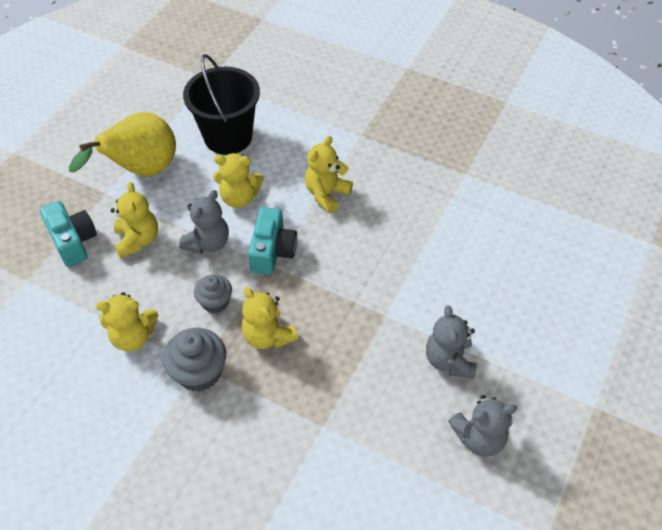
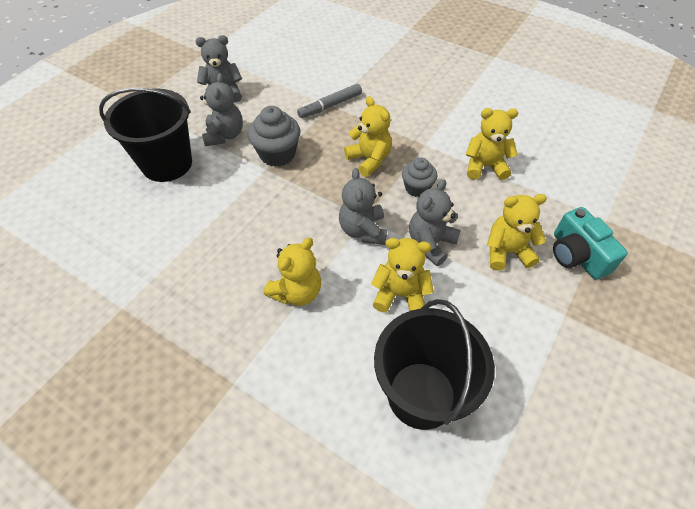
camera: 175 degrees left, 0 degrees up
(138, 240) = (507, 252): yellow teddy bear -> yellow teddy bear turned 90 degrees clockwise
(142, 171) = (529, 344): yellow pear -> none
(199, 372) = (424, 139): grey cupcake -> grey cupcake (277, 154)
(272, 251) = (363, 230): turquoise camera -> grey teddy bear
(323, 424) = (330, 106): none -> grey marker
(499, 313) = (167, 164): none -> black bucket

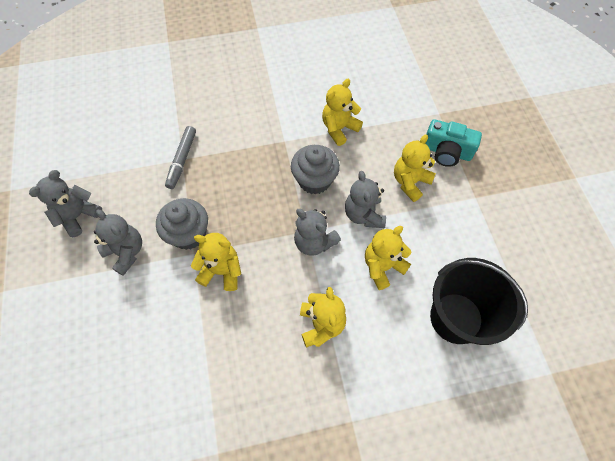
camera: 45 degrees left, 10 degrees up
(167, 164) = (107, 317): black bucket -> none
(369, 160) = (260, 184): yellow teddy bear -> yellow teddy bear (221, 271)
(417, 188) = (314, 180): grey cupcake -> grey cupcake, size x1.54

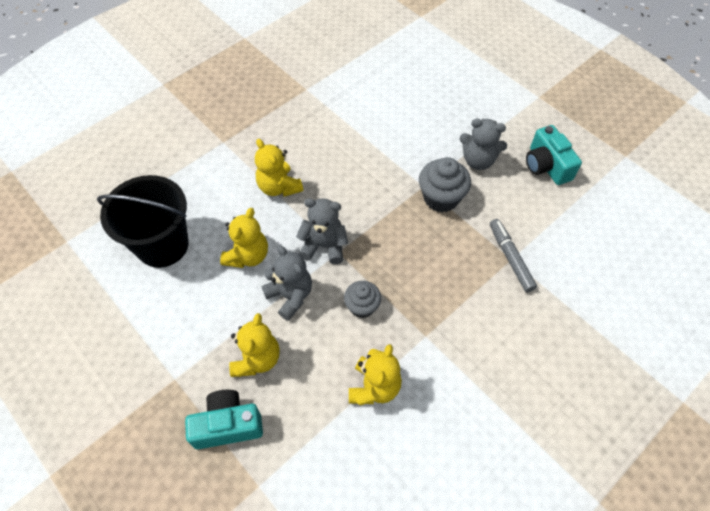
camera: 150 degrees right, 5 degrees down
(78, 216) = (546, 166): grey teddy bear -> turquoise camera
(221, 271) = (388, 185): yellow teddy bear -> none
(314, 180) = (362, 306): grey cupcake -> grey cupcake, size x0.65

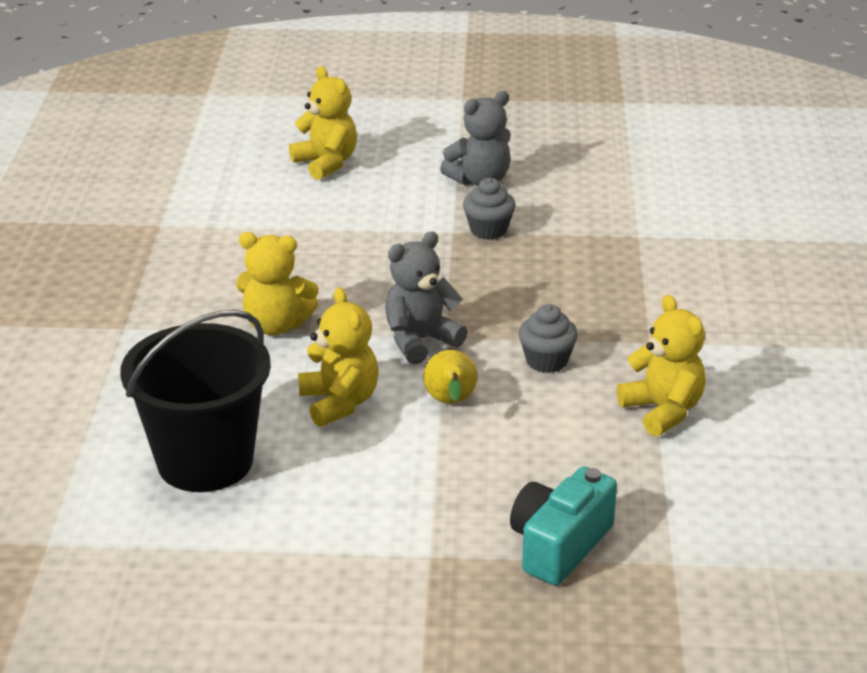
camera: 45 degrees left, 25 degrees down
(257, 359) = (500, 474): yellow teddy bear -> yellow teddy bear (326, 163)
(290, 296) = (451, 402): grey teddy bear -> yellow pear
(441, 198) = (488, 230): grey cupcake -> grey cupcake, size x0.65
(510, 258) = (636, 235): grey marker -> none
(546, 166) = (558, 148): turquoise camera -> none

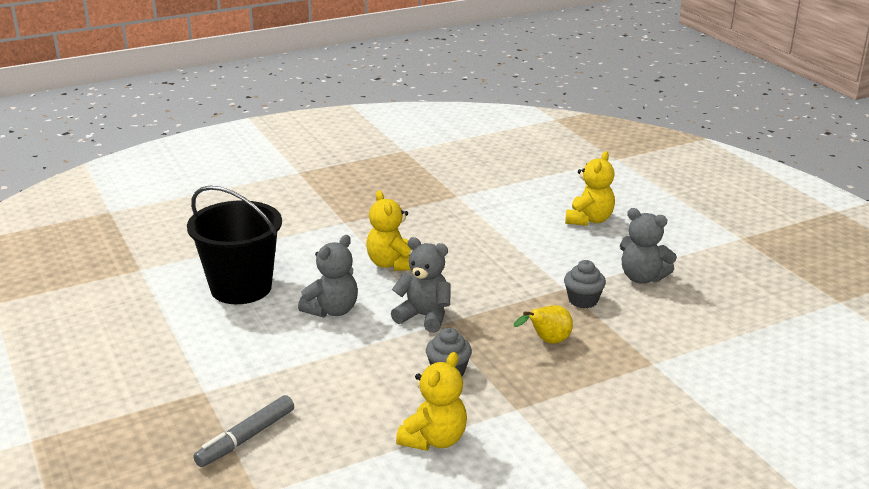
camera: 60 degrees right, 5 degrees down
(339, 403) = (332, 310): yellow teddy bear -> grey teddy bear
(451, 402) = (366, 349): yellow pear -> yellow pear (547, 341)
(559, 545) = (246, 438): turquoise camera -> grey marker

